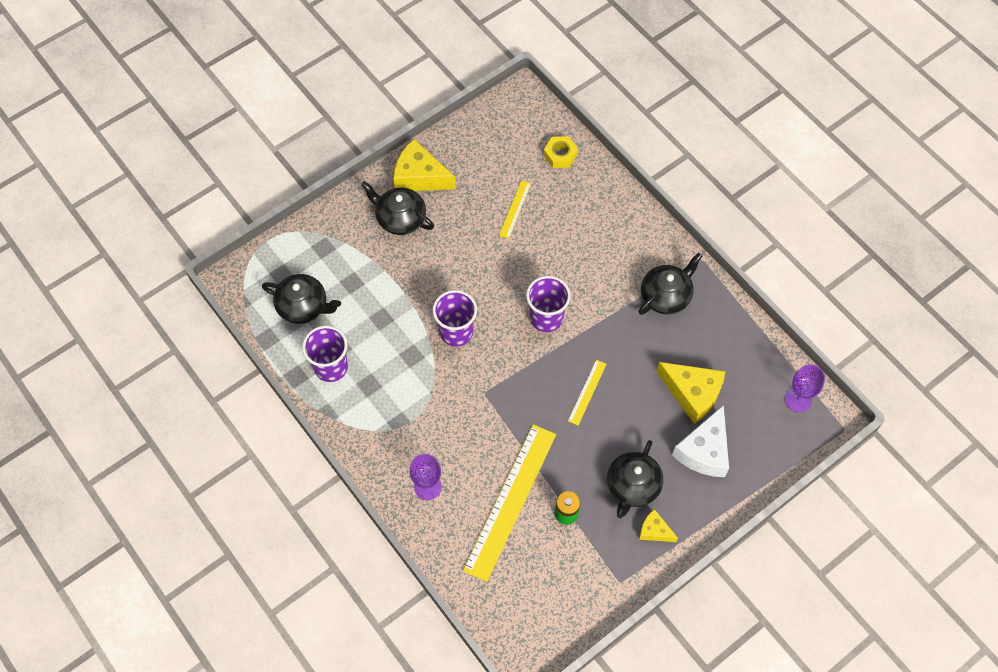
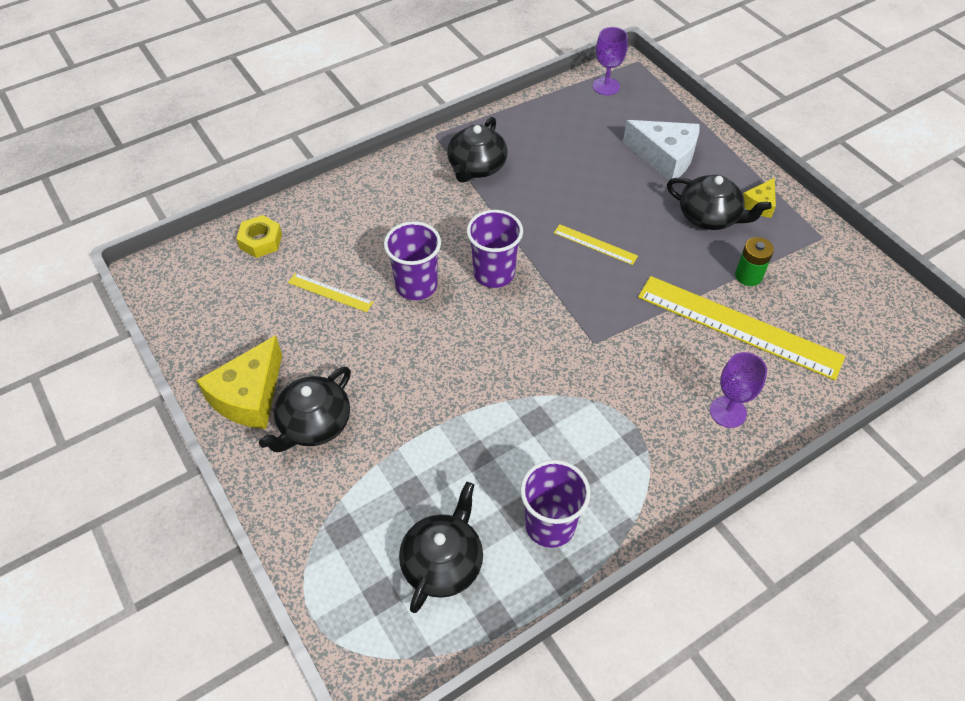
camera: 85 degrees left, 10 degrees down
(456, 332) = (505, 367): purple cup -> purple cup (416, 285)
(666, 296) = (476, 167): black teapot -> black teapot turned 120 degrees counterclockwise
(692, 393) = (598, 159): yellow cheese -> none

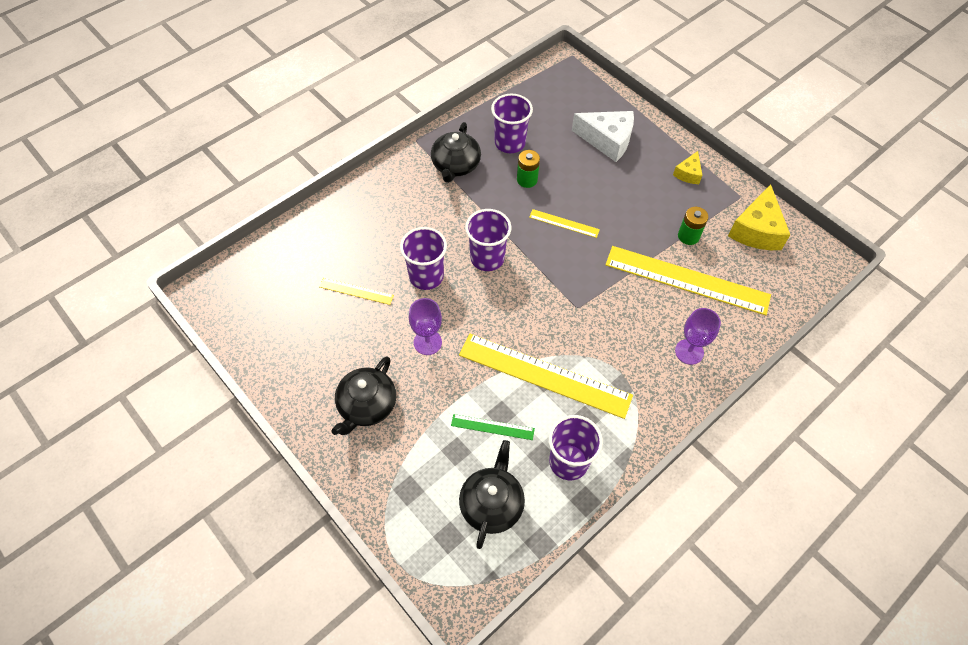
camera: 10 degrees left, 5 degrees up
(249, 396) = (308, 389): yellow cheese -> yellow cheese (756, 230)
(261, 241) = (288, 253): yellow nut -> none
(462, 469) = (492, 427): none -> green ruler
(539, 416) = (544, 375): none -> yellow ruler
(546, 149) = (510, 143): none -> purple cup
(559, 191) = (527, 180): none -> green battery
(606, 86) = (549, 81): purple goblet -> purple goblet (427, 342)
(709, 216) = (651, 189): black teapot -> none

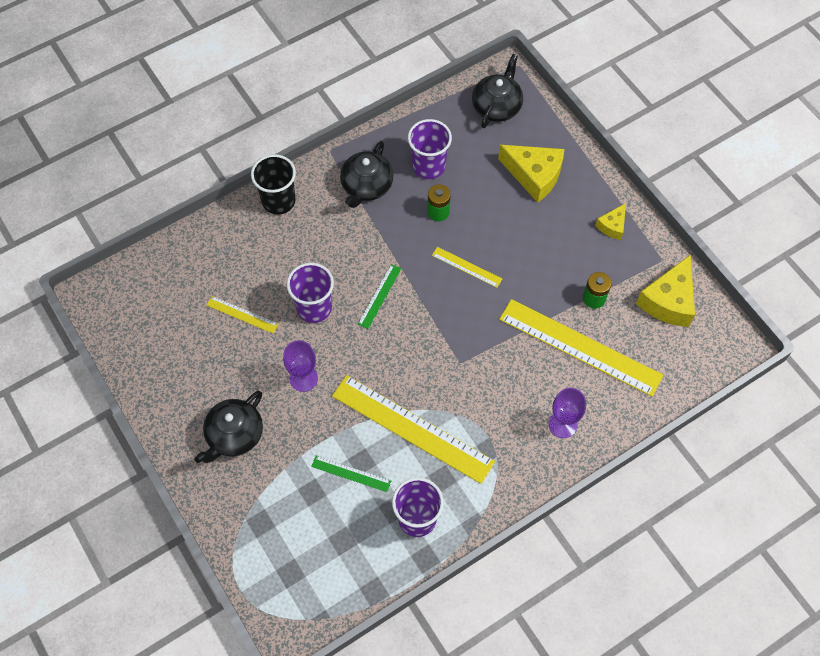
camera: 10 degrees right, 5 degrees up
(375, 187) = (278, 201): none -> black cup
(487, 258) = (379, 296): purple cup -> green ruler
(492, 504) = (336, 548): black teapot -> black teapot (497, 106)
(607, 140) = (534, 175): white cheese -> yellow cheese

